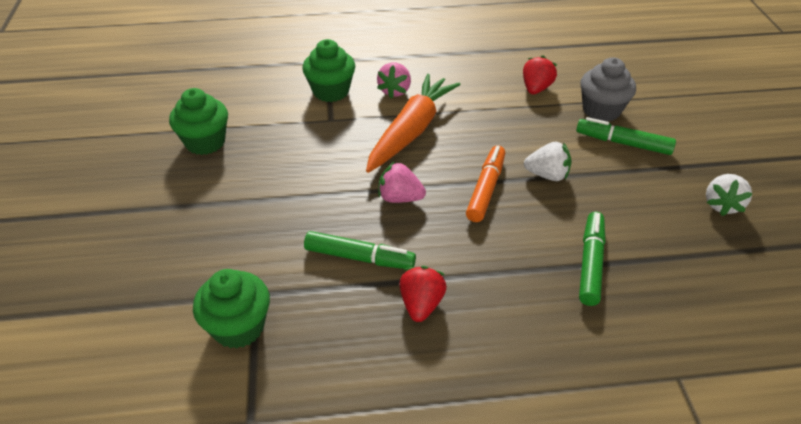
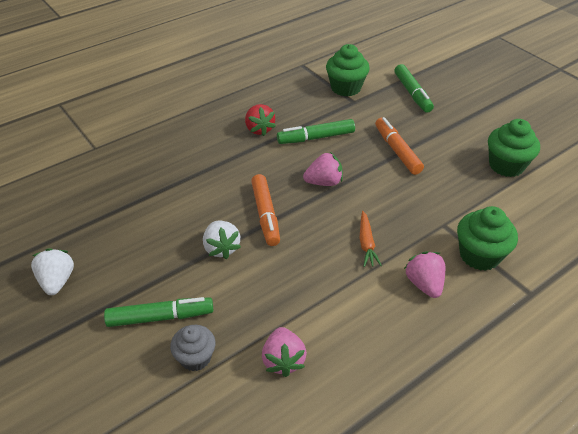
camera: 150 degrees right, 0 degrees up
(287, 200) = (397, 151): none -> orange marker
(411, 130) = (366, 243): orange carrot -> orange carrot, size x0.44
(536, 88) = (283, 360): red strawberry -> pink strawberry
(547, 175) = (221, 248): white strawberry -> white strawberry turned 90 degrees counterclockwise
(590, 263) = (162, 190): green marker -> green marker (412, 93)
(601, 110) = (195, 358): grey cupcake -> grey cupcake, size x0.66

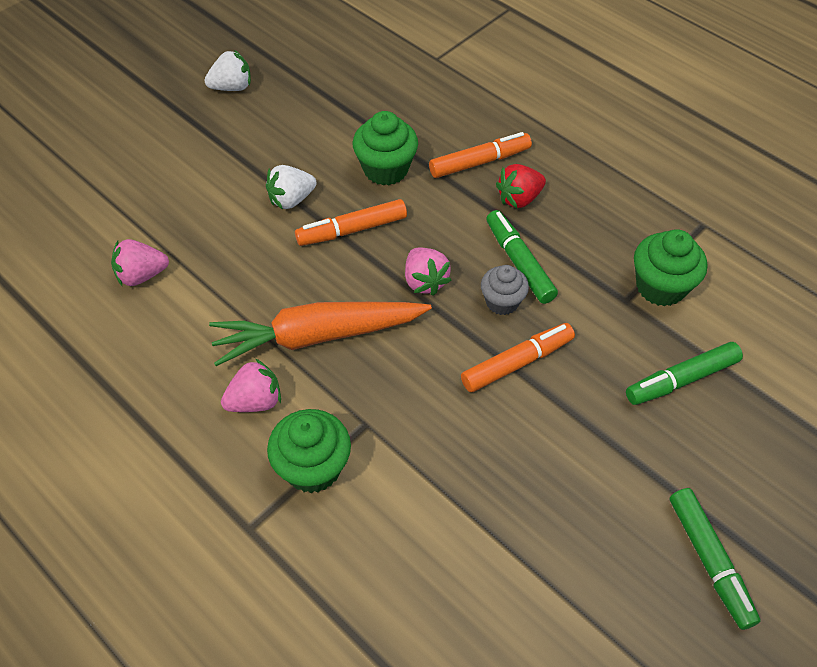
camera: 80 degrees right, 10 degrees up
(160, 317) = (192, 170): green marker -> green marker (709, 560)
(195, 358) = (144, 206): grey cupcake -> grey cupcake (502, 302)
(218, 142) = (479, 162): none -> orange marker
(366, 243) = (317, 336): orange carrot -> orange carrot, size x2.25
(506, 165) = (521, 517): green cupcake -> green cupcake (385, 169)

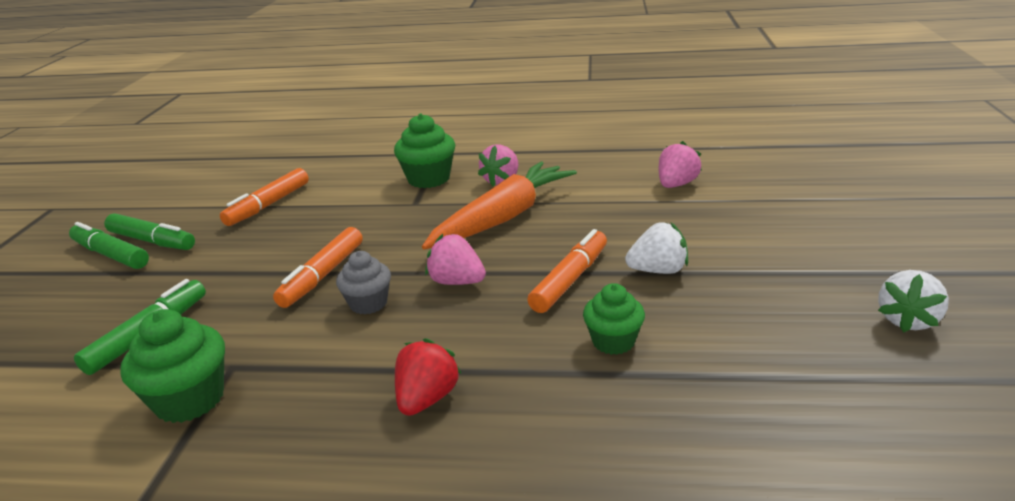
camera: 145 degrees right, 25 degrees down
(291, 199) = (658, 270): white strawberry -> white strawberry turned 60 degrees clockwise
(385, 169) = (613, 341): green cupcake -> green cupcake, size x0.66
(479, 162) = (518, 412): orange marker -> orange marker (268, 205)
(519, 262) = (375, 339): green marker -> green marker (152, 241)

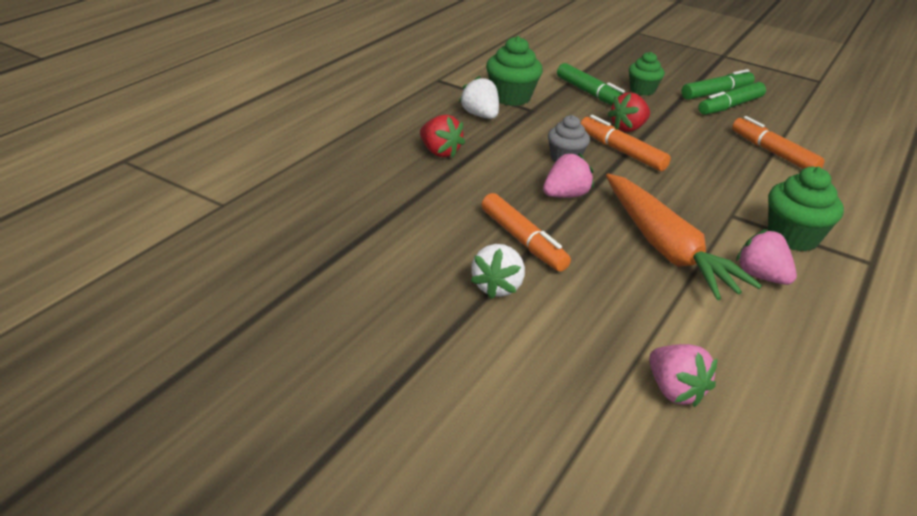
camera: 110 degrees right, 5 degrees up
(253, 285) = (628, 128): none -> red strawberry
(613, 341) = (425, 226): green cupcake -> green cupcake (642, 90)
(907, 320) = (294, 373): white strawberry -> white strawberry (480, 115)

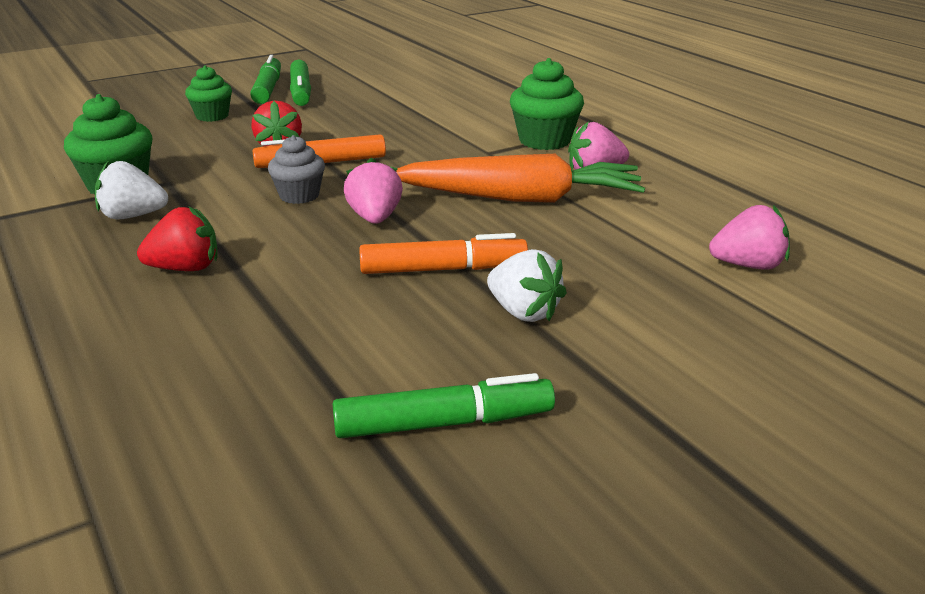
camera: 60 degrees left, 5 degrees down
(591, 94) = (181, 141): green marker -> green marker (443, 423)
(773, 153) = (404, 103): orange marker -> none

